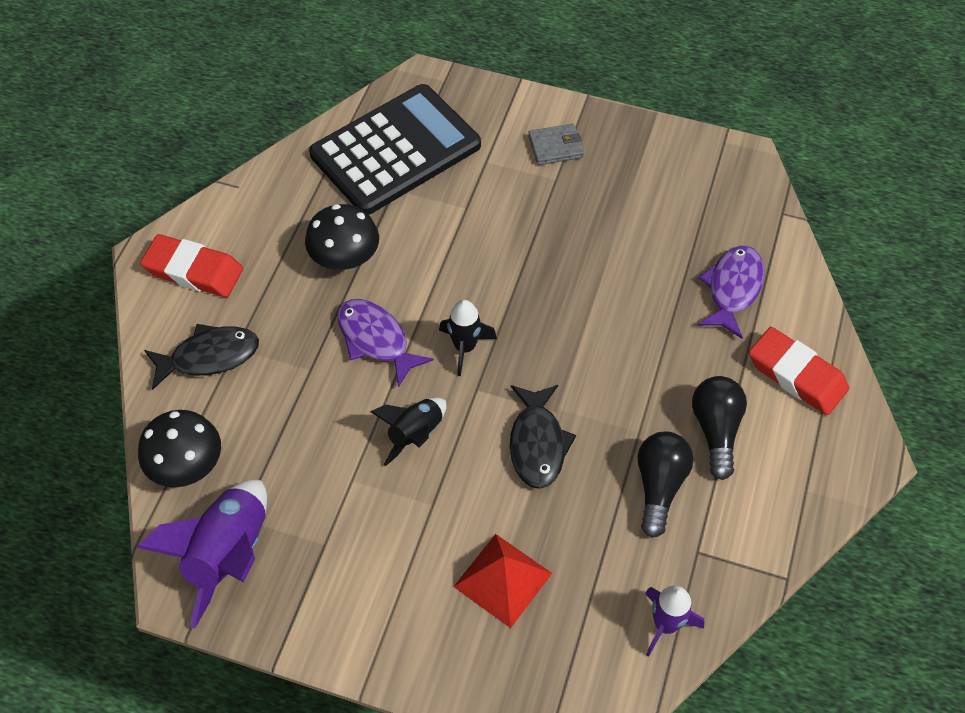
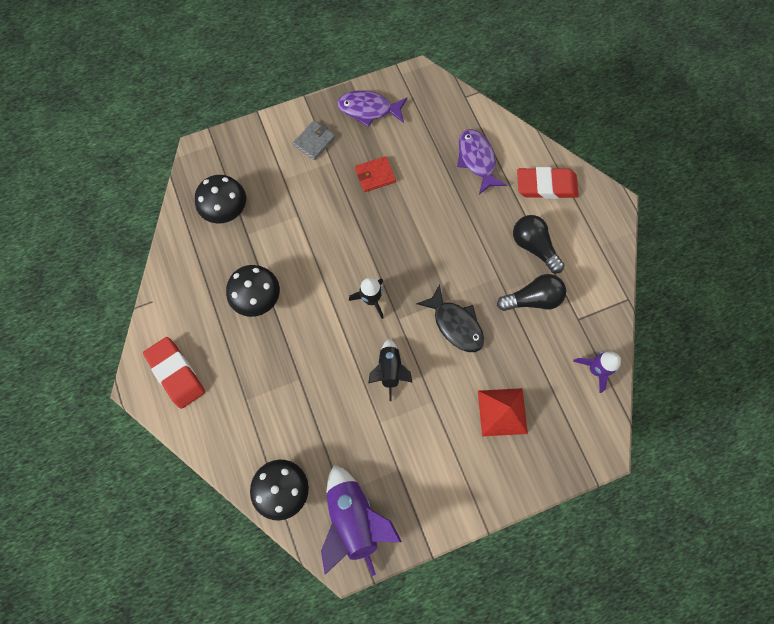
camera: 40 degrees left, 15 degrees up
(194, 271) = (176, 373): red eraser -> red eraser turned 75 degrees clockwise
(209, 357) = (235, 417): black fish -> none
(376, 340) = (320, 333): purple fish -> purple fish (368, 109)
(396, 150) = (226, 209): black calculator -> black mushroom
(592, 225) = (375, 175): none -> red wallet
(659, 486) = (532, 299): black light bulb -> black light bulb turned 105 degrees clockwise

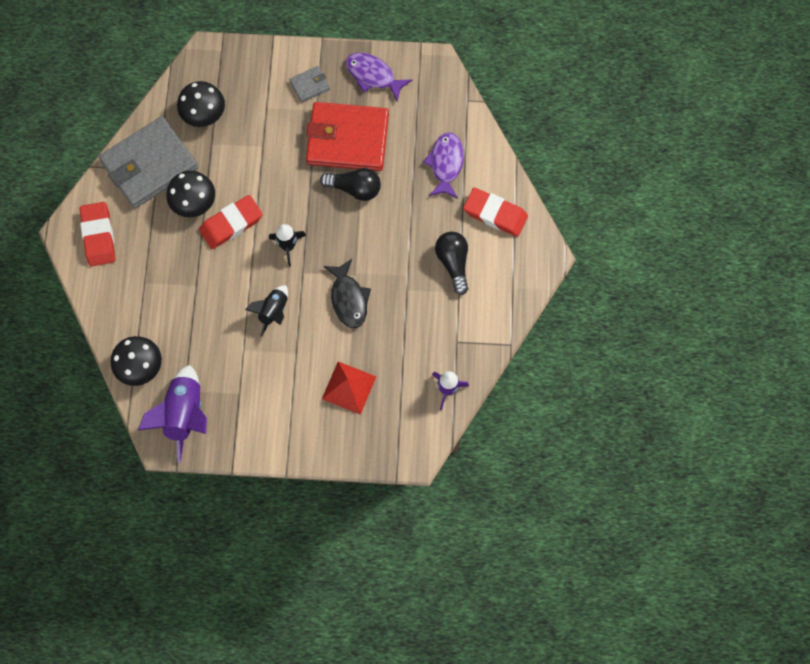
camera: 25 degrees right, 0 degrees up
(195, 280) = (149, 165): none -> grey wallet
(305, 302) = (231, 224): none -> red eraser
(375, 175) = (347, 139): red wallet -> red wallet, size x2.31
(532, 299) = (426, 307): black light bulb -> black light bulb (354, 188)

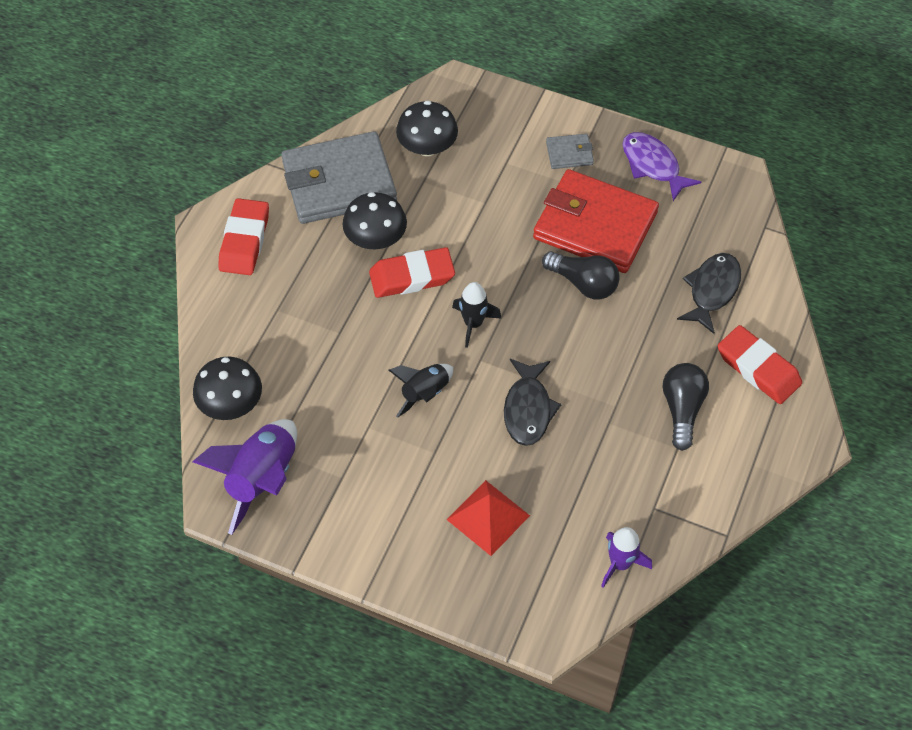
camera: 20 degrees right, 15 degrees down
(446, 164) = (712, 290): purple fish -> black fish

